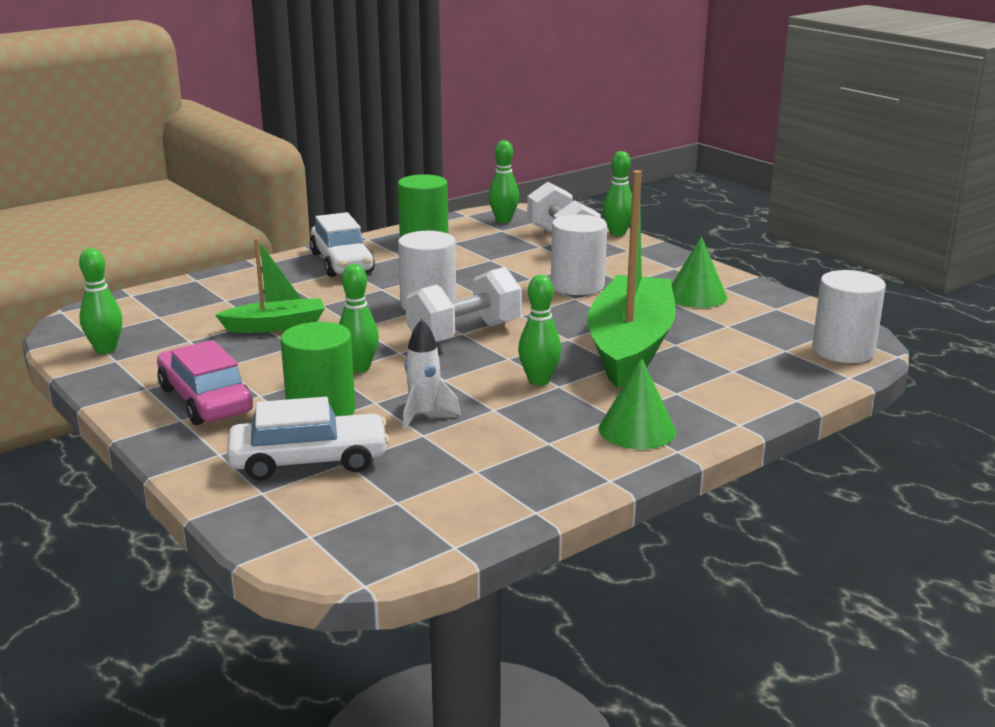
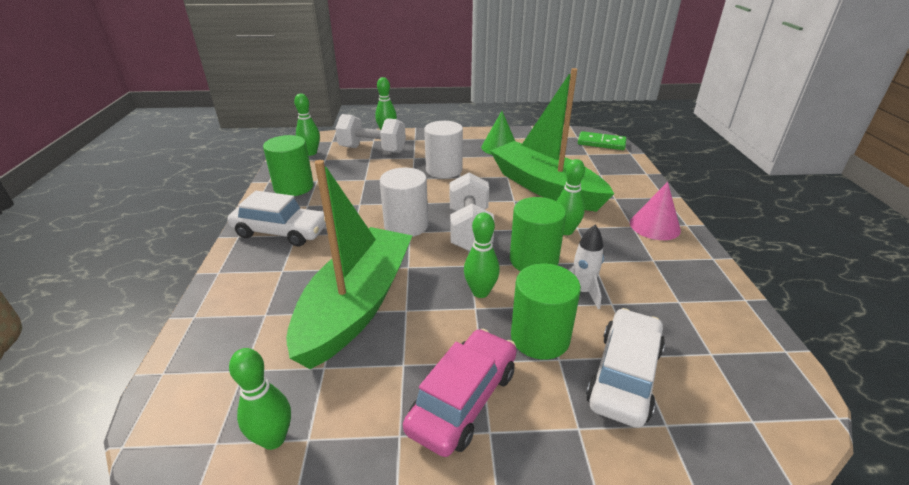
camera: 55 degrees left, 10 degrees up
(205, 400) = (464, 400): pink car -> pink car turned 120 degrees clockwise
(276, 326) = (357, 305): green boat -> green boat, size x1.92
(451, 378) = (533, 260): none -> green cylinder
(637, 430) = (654, 226): green cone -> pink cone
(843, 350) = (601, 143): white cylinder -> green domino

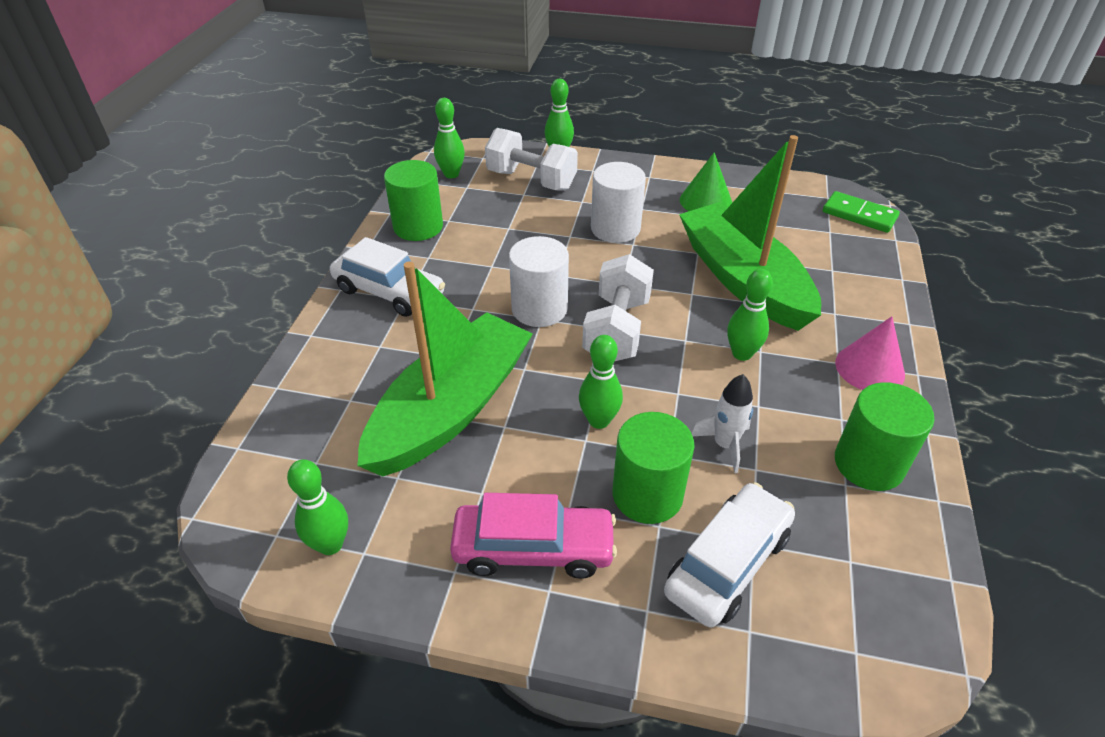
camera: 15 degrees right, 10 degrees up
(464, 400) = (533, 549): pink car -> pink car turned 45 degrees clockwise
(533, 260) = (682, 389): green cylinder -> green cylinder (868, 464)

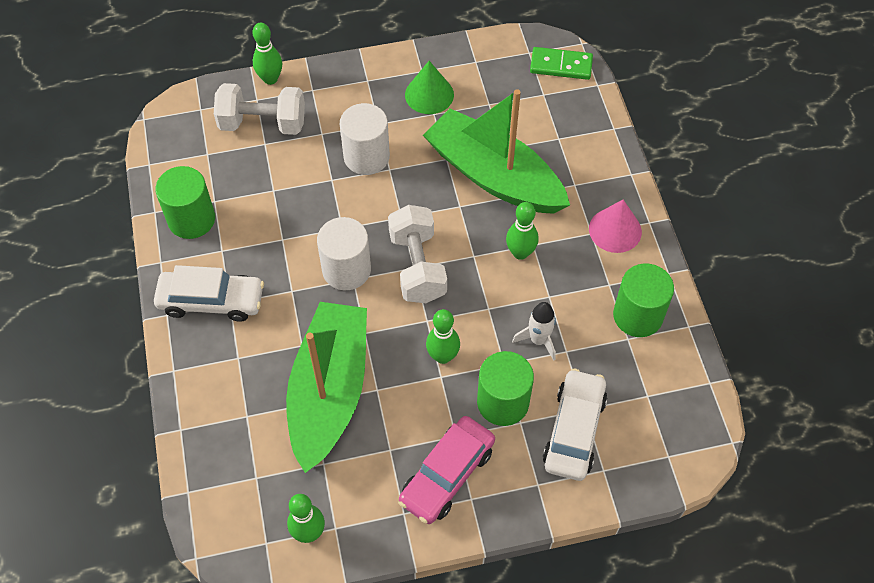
camera: 25 degrees left, 15 degrees up
(451, 174) = (183, 142): green bowling pin -> none
(533, 549) = (447, 475): pink car -> pink car turned 150 degrees clockwise

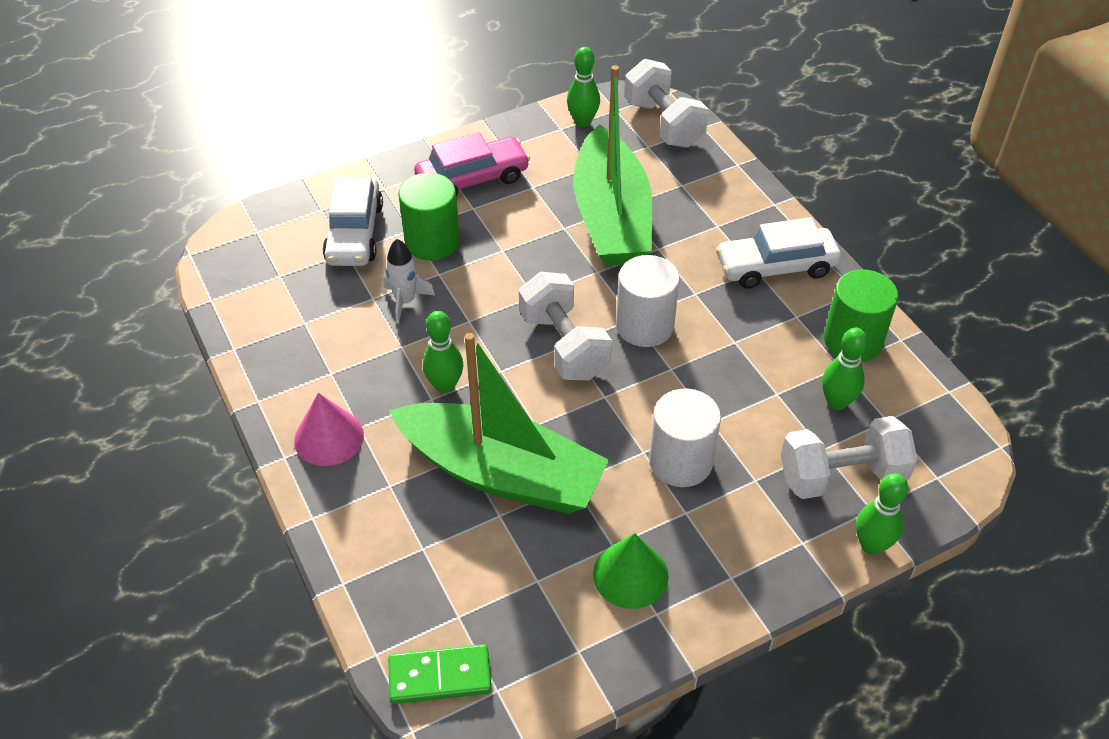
camera: 165 degrees right, 10 degrees down
(226, 507) = (663, 123): none -> white dumbbell
(443, 356) = (506, 267): green bowling pin -> green bowling pin (837, 402)
(447, 475) = (472, 179): pink car -> pink car turned 45 degrees clockwise
(638, 315) = (294, 347): green cylinder -> none

